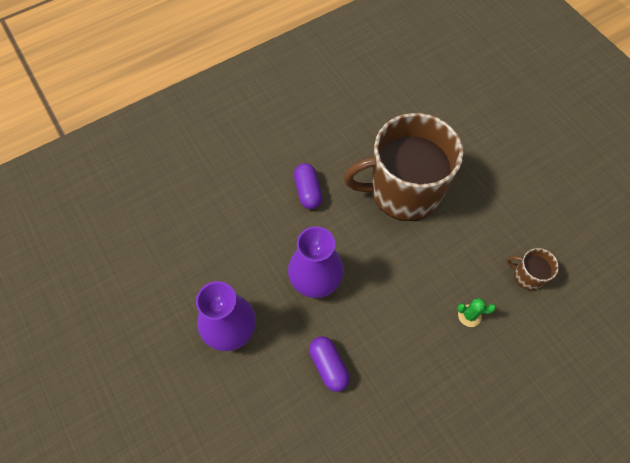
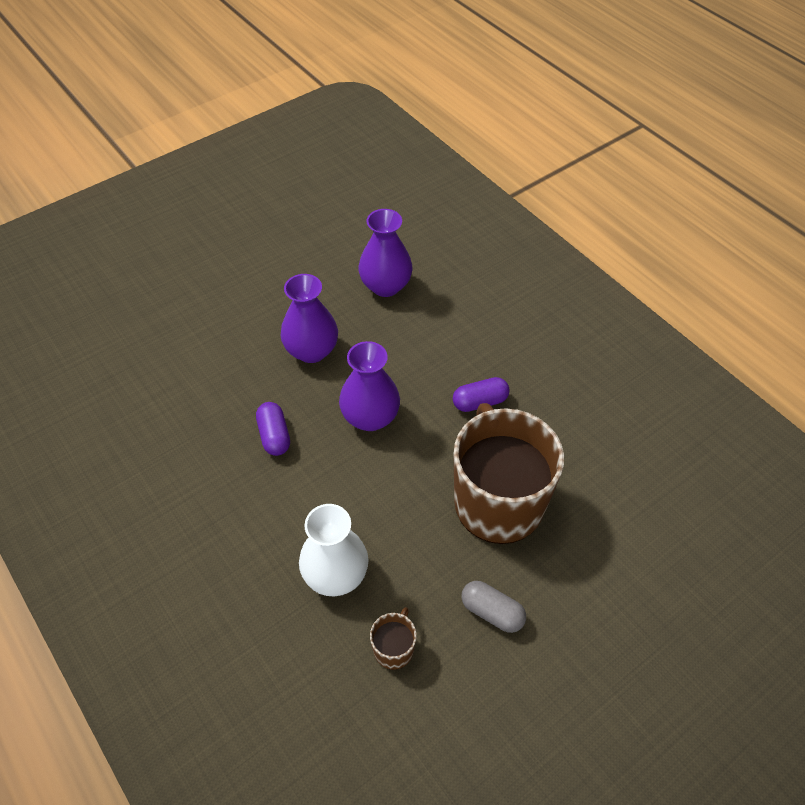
camera: 85 degrees right, 10 degrees down
(158, 255) = (385, 286): none -> purple vase
(329, 366) = (274, 435): purple capsule -> purple capsule turned 75 degrees counterclockwise
(469, 315) = (335, 575): green cactus -> white vase
(495, 207) = (492, 612): none -> grey capsule

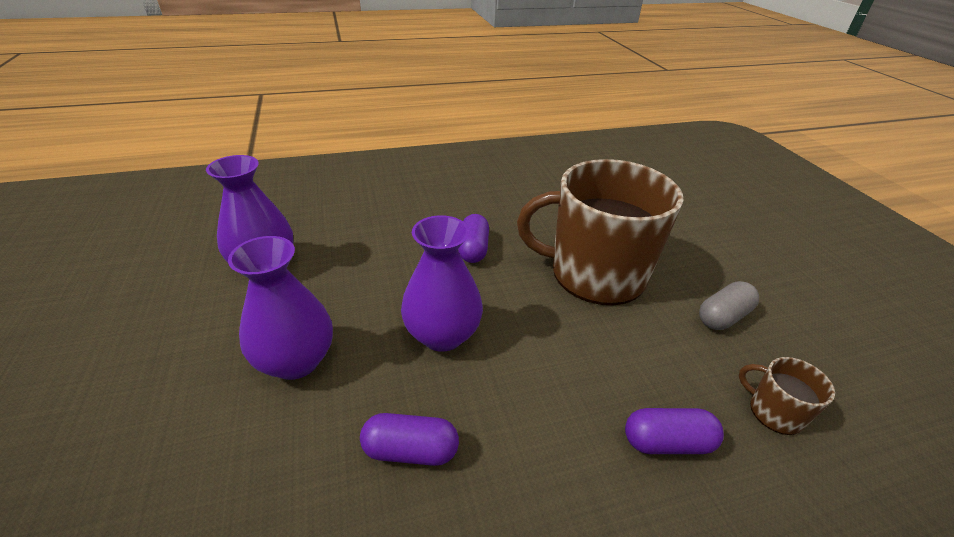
camera: 70 degrees left, 15 degrees down
(335, 575) = (667, 442): white vase -> purple capsule

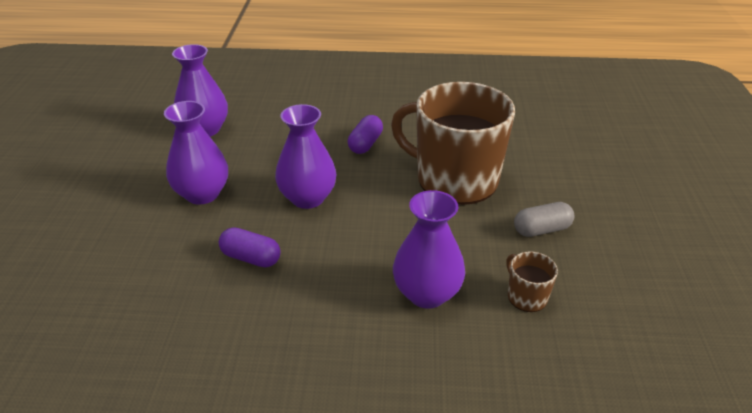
camera: 20 degrees right, 0 degrees up
(667, 442) = (427, 293): purple capsule -> purple vase

